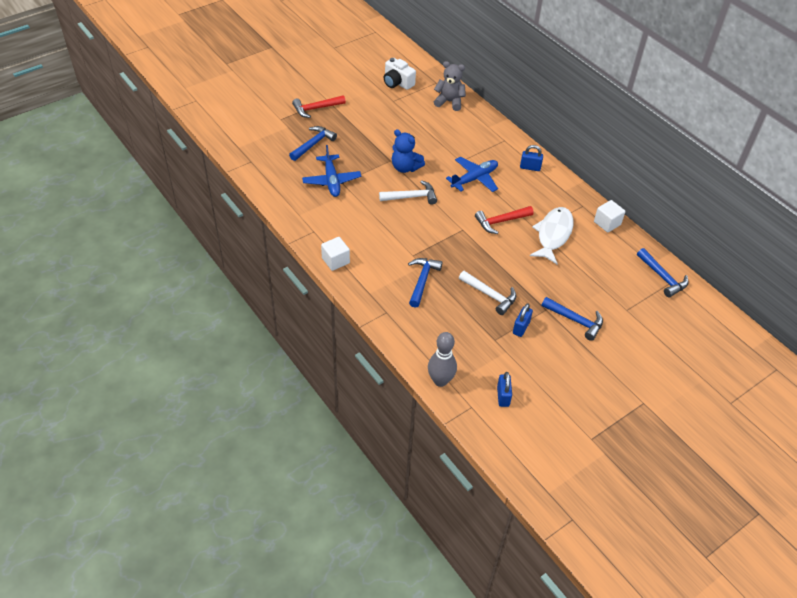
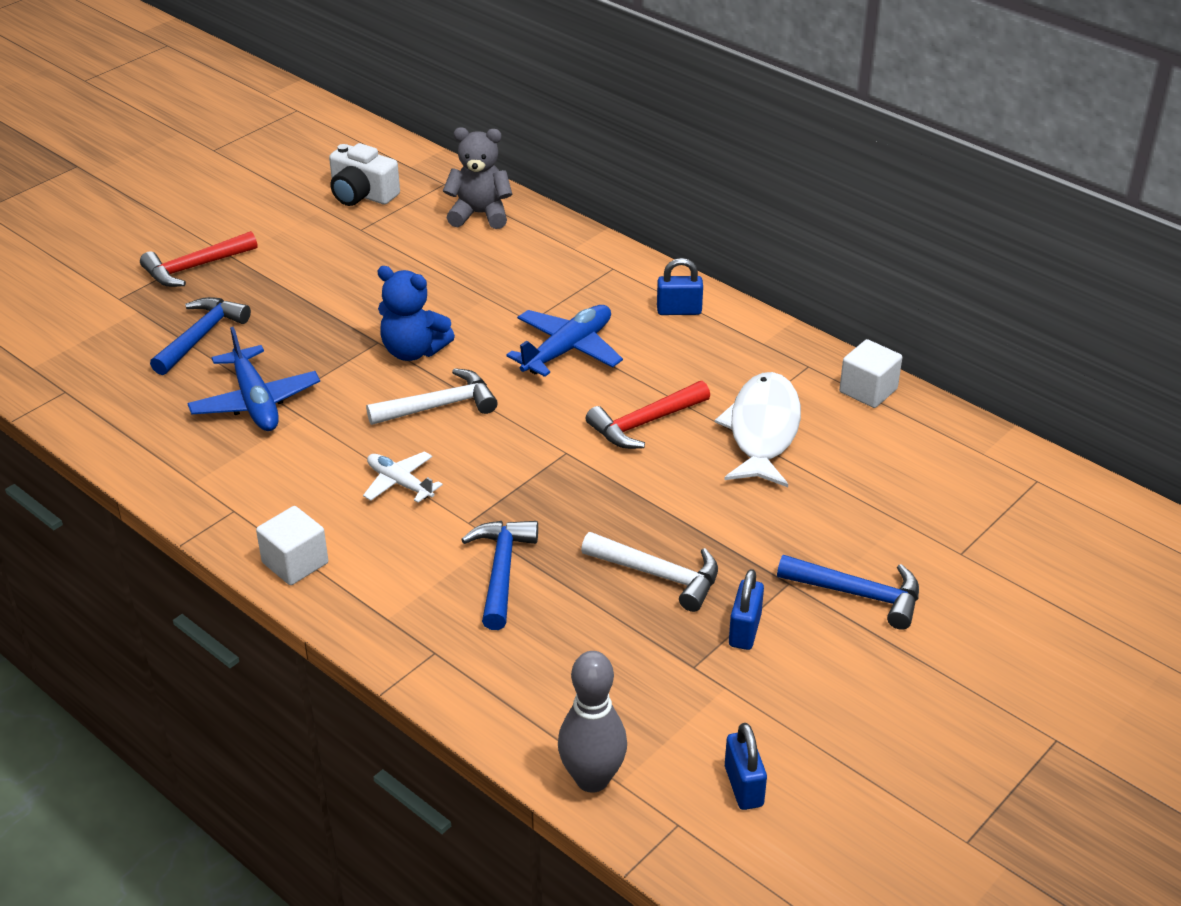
camera: 10 degrees left, 10 degrees down
(387, 231) = (400, 483): none -> white plane
(662, 277) = (1014, 476): blue hammer -> none

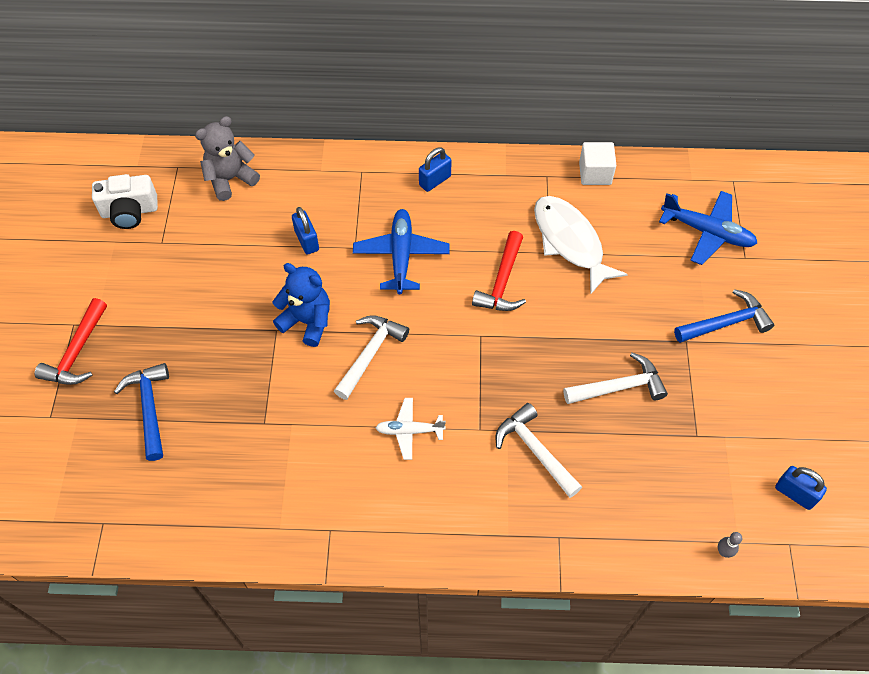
camera: 40 degrees left, 20 degrees up
(255, 402) = (248, 435): blue plane -> blue plane (707, 232)
(295, 563) = (412, 539): white cube -> none
(413, 351) = (307, 321): blue teddy bear -> blue teddy bear turned 135 degrees counterclockwise
(501, 571) = (535, 450): blue hammer -> white hammer
(592, 779) = (723, 552): grey bowling pin -> grey bowling pin, size x0.42
(744, 630) = (697, 391): blue padlock -> blue padlock (307, 241)

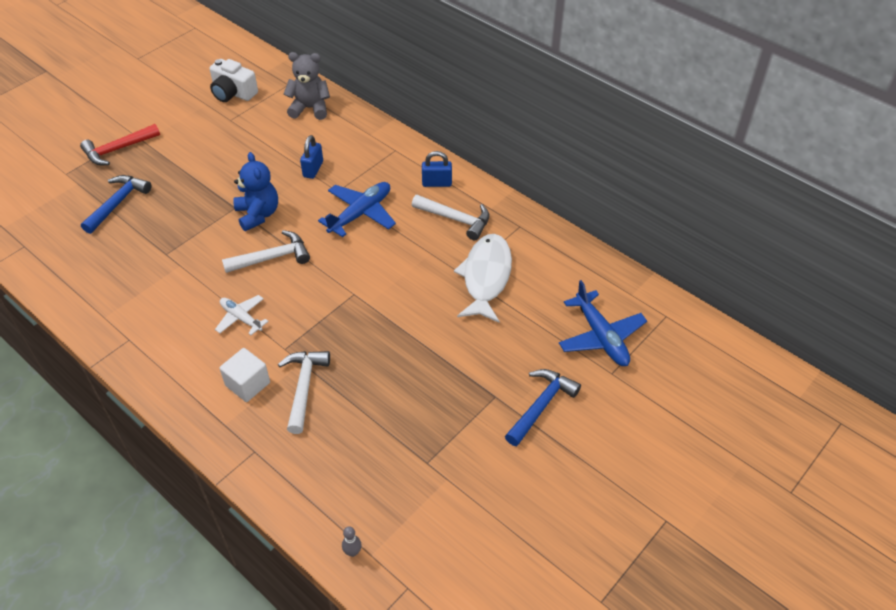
camera: 40 degrees right, 10 degrees down
(502, 282) = (408, 271): red hammer -> none
(595, 173) = (558, 245): white cube -> white cube (248, 384)
(619, 387) = (409, 390): white hammer -> white hammer (455, 219)
(726, 323) = (541, 406): blue hammer -> blue hammer turned 75 degrees counterclockwise
(795, 493) = (454, 558): blue padlock -> none

